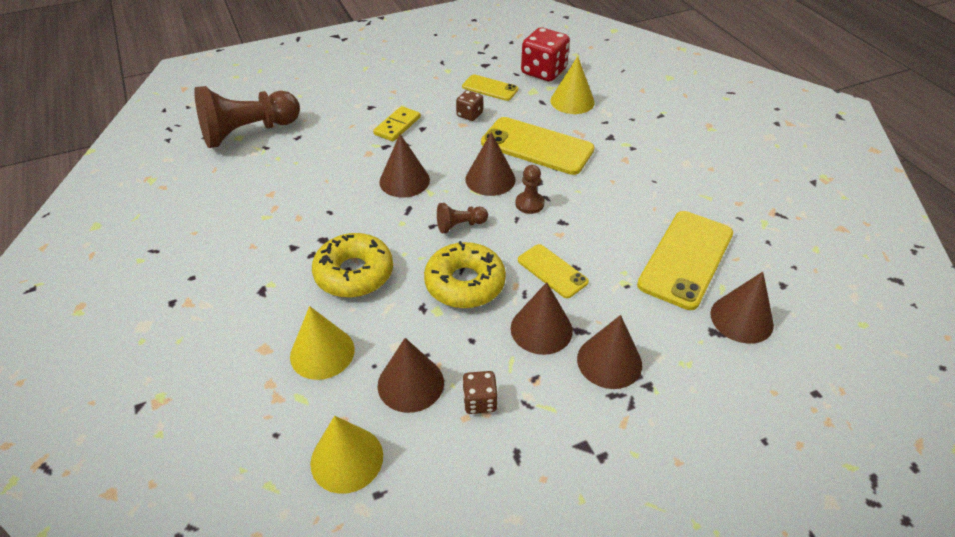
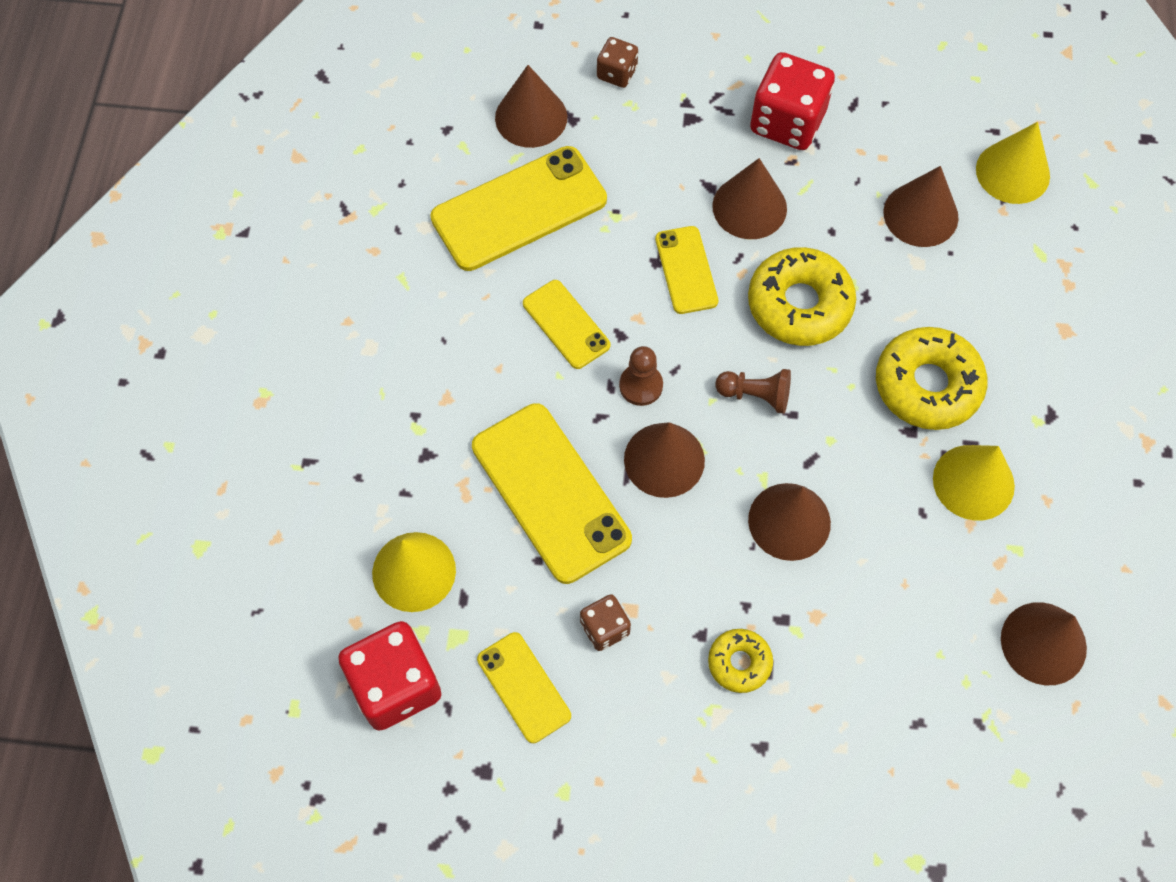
camera: 150 degrees left, 20 degrees up
(248, 132) = (1000, 784): brown pawn -> none
(322, 352) = (1002, 293): yellow cone -> yellow cone (973, 482)
(397, 126) = (739, 663): yellow domino -> yellow donut
(479, 401) = (860, 165): brown dice -> brown dice (617, 73)
(560, 409) = (787, 122): none -> red dice
(597, 214) = (566, 324): none -> yellow phone
(609, 361) = (705, 141): brown cone -> brown cone (1043, 643)

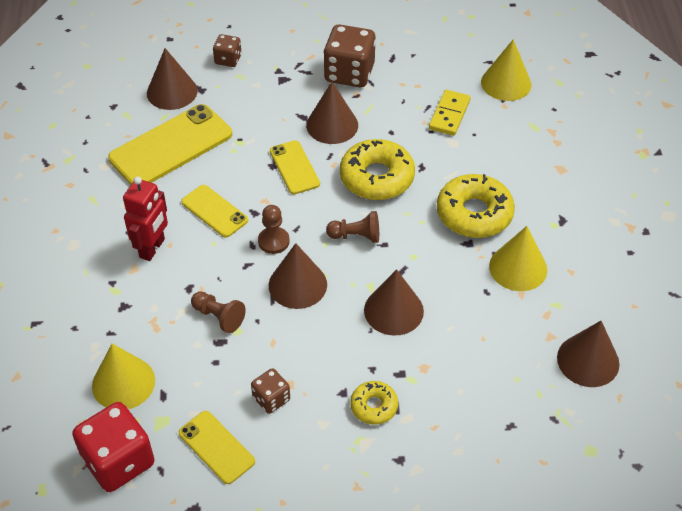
camera: 10 degrees left, 15 degrees down
(475, 371) = (152, 248): none -> red robot
(551, 492) = (218, 317): yellow phone -> brown pawn
(787, 122) = (349, 73): red dice -> brown dice
(920, 214) = (449, 115): brown cone -> yellow domino

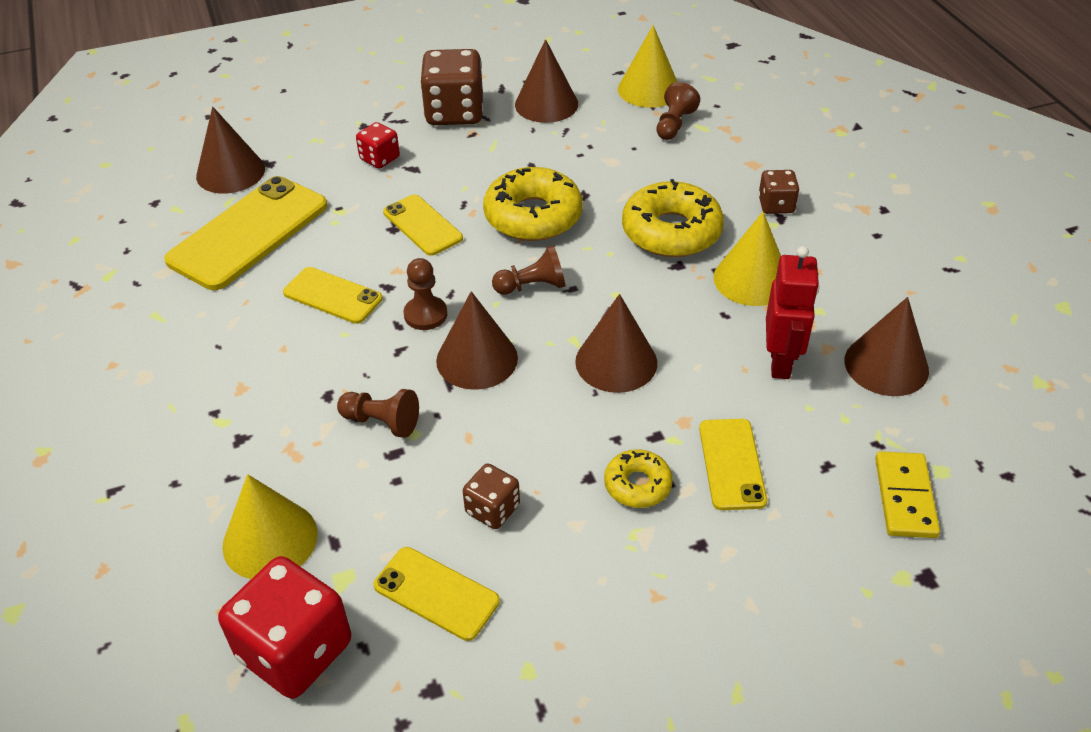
camera: 15 degrees left, 5 degrees down
(152, 248) = (260, 358): red robot -> red robot (780, 362)
(228, 59) = (294, 125): brown dice -> brown dice (776, 205)
(281, 103) = (380, 158): none -> red dice
(332, 125) = (454, 170): brown cone -> brown cone (546, 104)
(444, 407) = (732, 464): none -> yellow phone
(449, 115) = (595, 133): yellow domino -> yellow domino (905, 497)
(513, 120) = (674, 124): none -> brown pawn

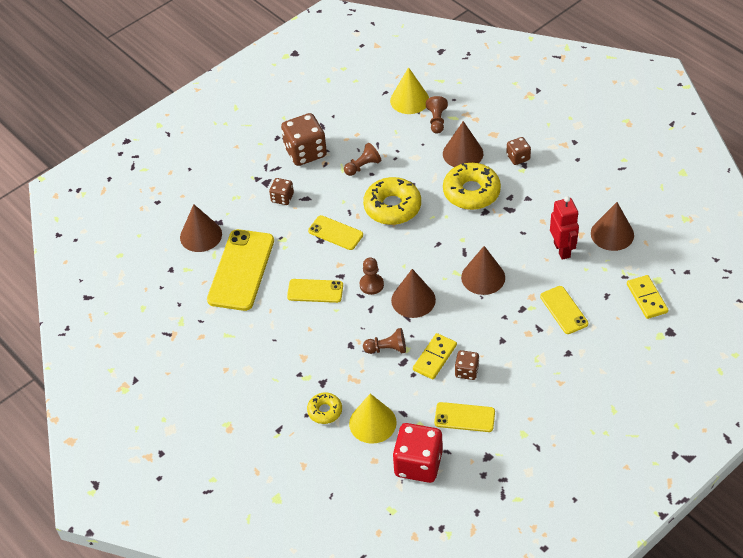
camera: 20 degrees left, 5 degrees up
(380, 158) = (282, 198): red dice -> brown dice
(451, 465) = (434, 357): none -> yellow domino
(532, 286) = (417, 249): brown pawn -> brown pawn (363, 166)
(546, 104) = (356, 129): brown cone -> brown cone (463, 153)
(637, 485) = (526, 335): yellow donut -> yellow donut (325, 411)
(751, 279) = (526, 207): yellow cone -> none

